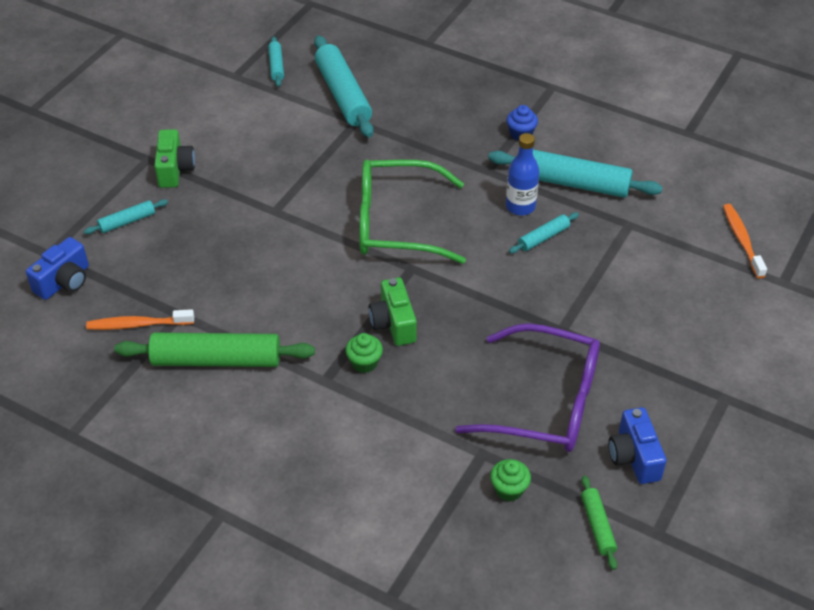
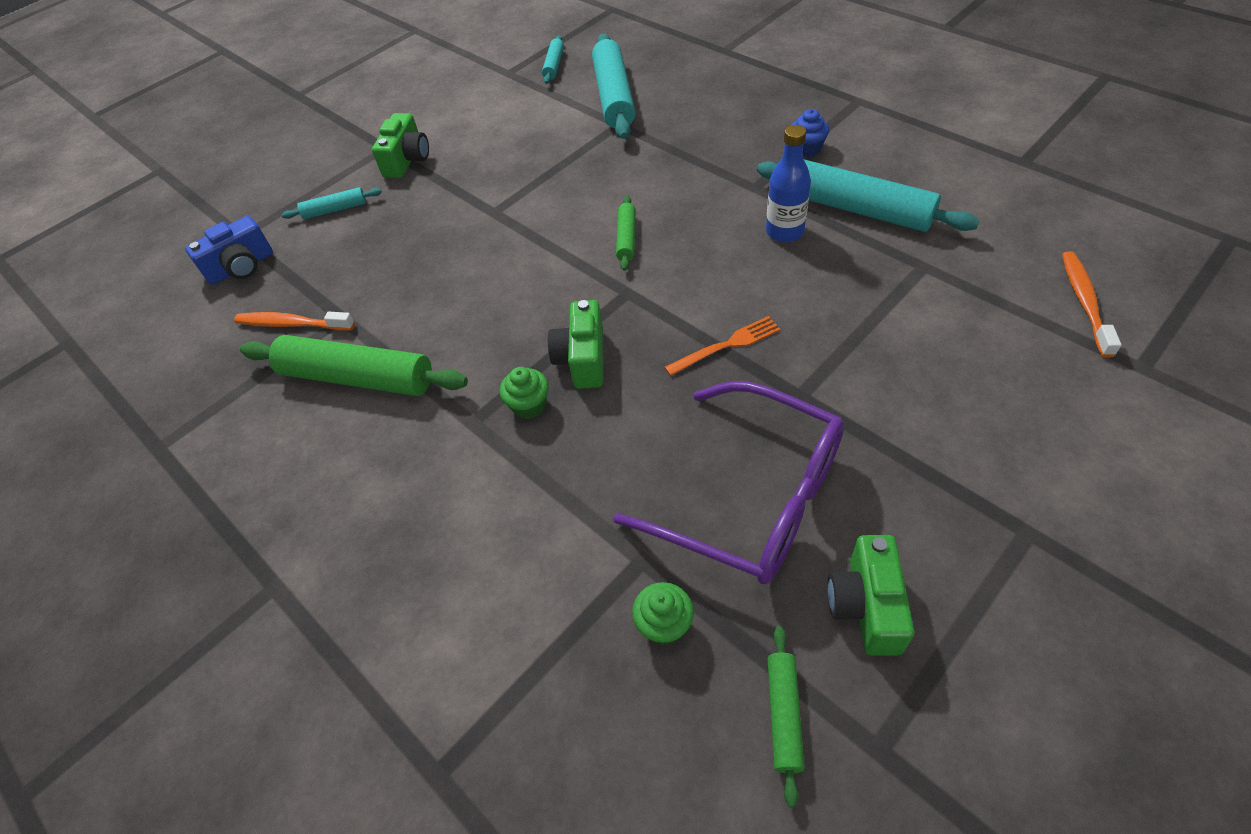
camera: 20 degrees right, 5 degrees up
(396, 223) = (626, 238): green glasses -> green rolling pin
(500, 300) = (727, 345): none -> orange fork
(543, 237) = (805, 272): turquoise rolling pin -> none
(634, 457) = (866, 606): blue camera -> green camera

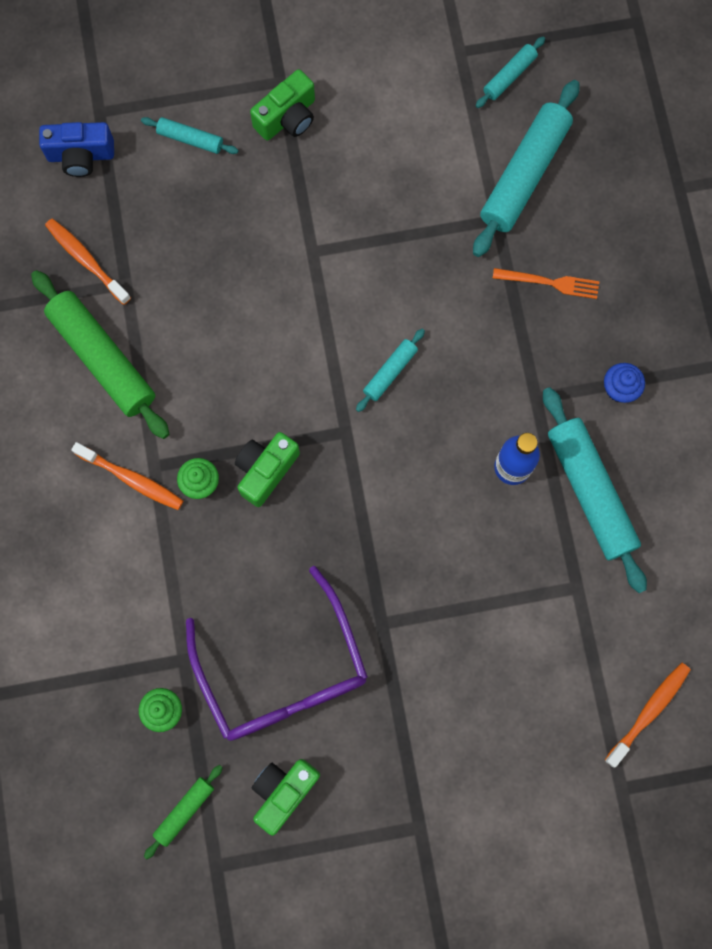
camera: 30 degrees right, 25 degrees up
(457, 446) = (131, 479): none -> orange toothbrush
(626, 238) = (390, 372): green rolling pin -> turquoise rolling pin
(727, 345) = (372, 541): orange fork -> orange fork (550, 283)

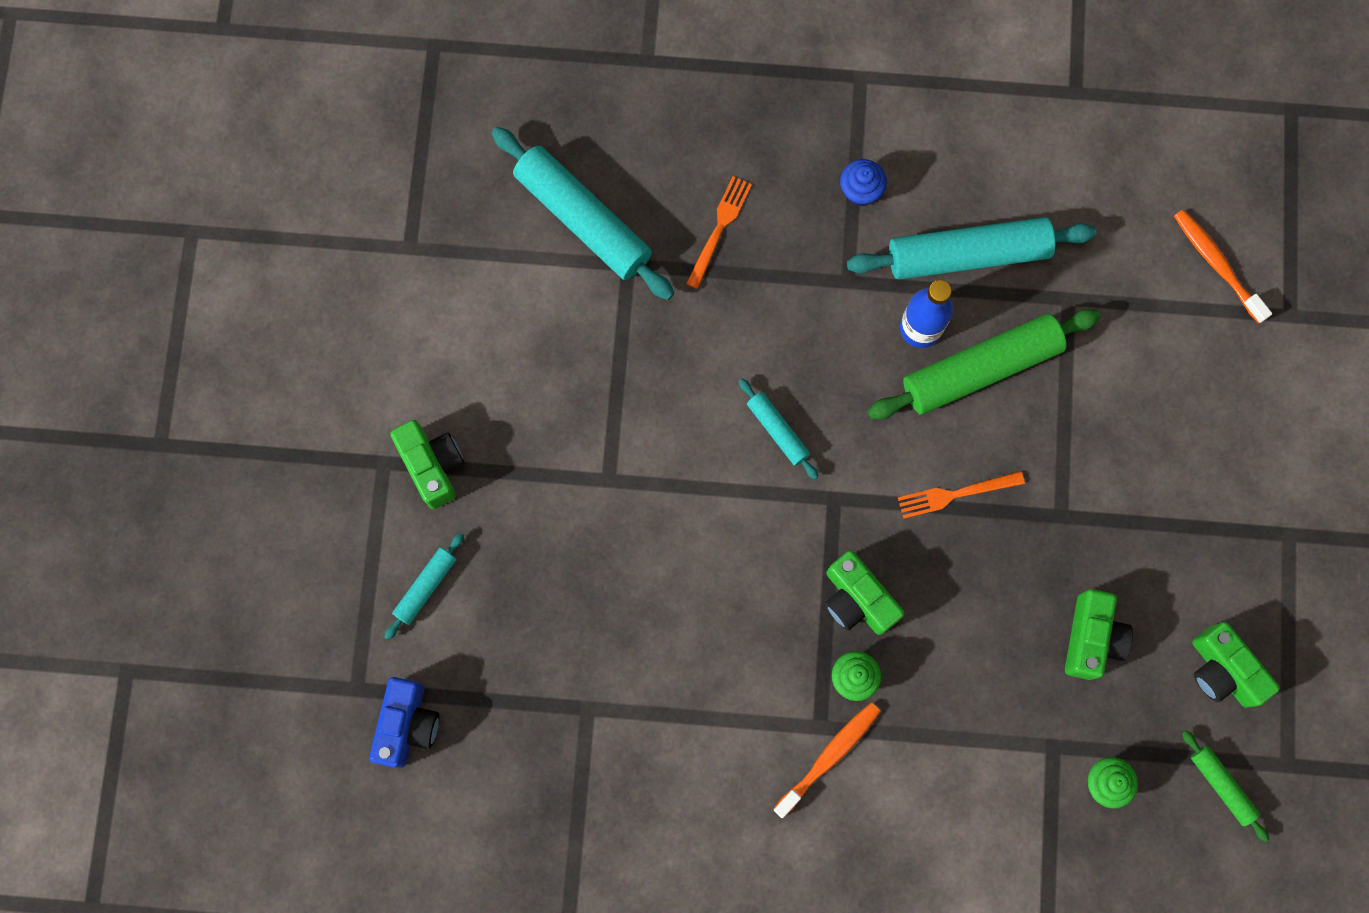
camera: 75 degrees left, 0 degrees up
(86, 260) = (545, 749): orange toothbrush -> none
(103, 359) = (674, 757): green rolling pin -> green rolling pin (981, 369)
(283, 672) = (1091, 638): purple glasses -> green camera
(376, 530) = (955, 494): none -> orange fork
(509, 76) = (458, 201): turquoise rolling pin -> none

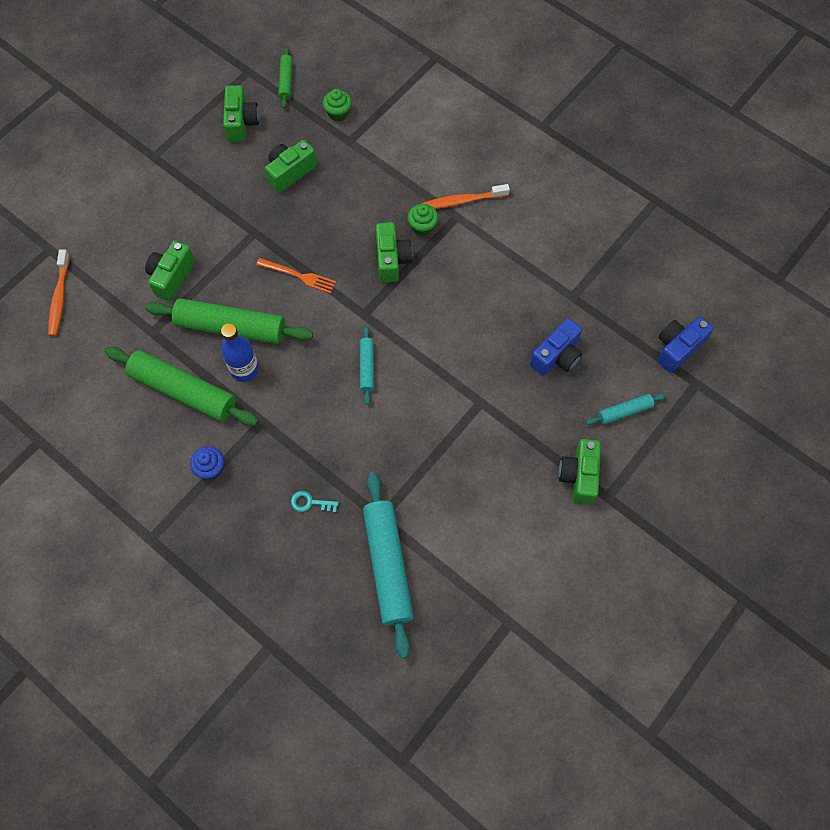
camera: 145 degrees left, 10 degrees down
(555, 606) = (557, 356): none -> blue camera
(719, 228) = (310, 503): orange fork -> turquoise key
(968, 255) = (183, 391): turquoise rolling pin -> green rolling pin
(1109, 383) = (171, 277): none -> green camera

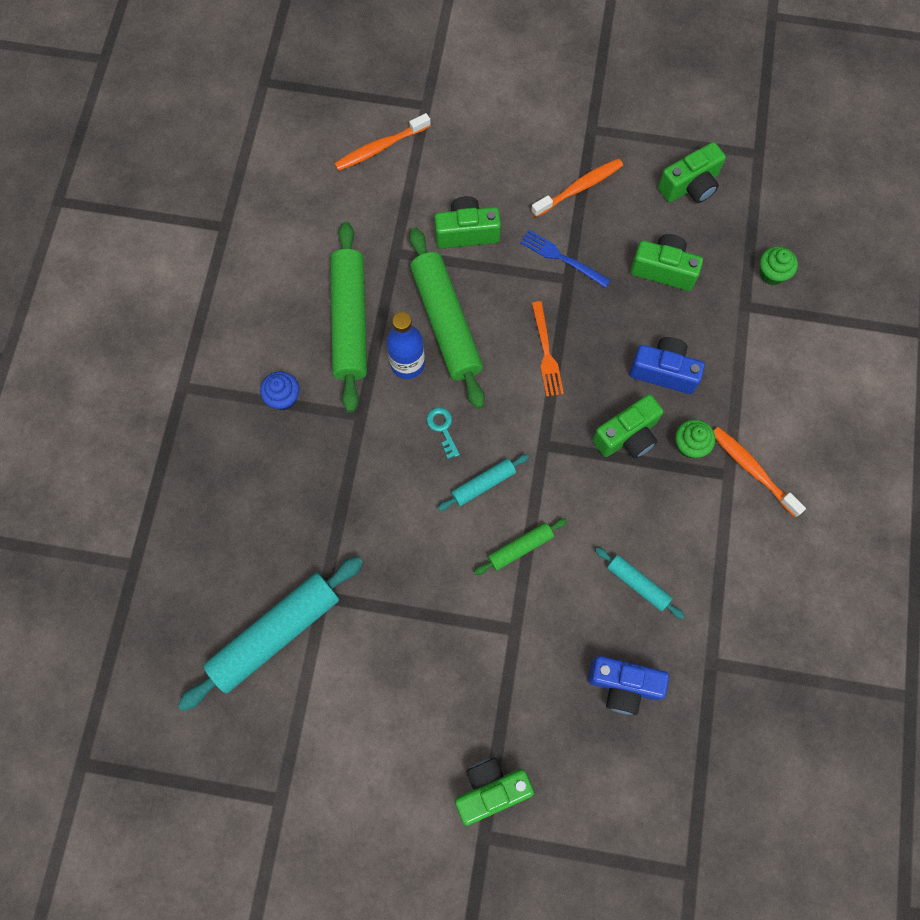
camera: 60 degrees right, 5 degrees up
(192, 188) = (579, 188): none -> orange toothbrush
(236, 228) = (561, 258): none -> blue fork
(286, 81) = (774, 197): green rolling pin -> green rolling pin (520, 548)
(310, 503) = (300, 515): turquoise key -> turquoise key (442, 428)
(624, 411) = (601, 802): turquoise rolling pin -> turquoise rolling pin (637, 584)
(677, 348) = (724, 826): blue camera -> blue camera (664, 371)

